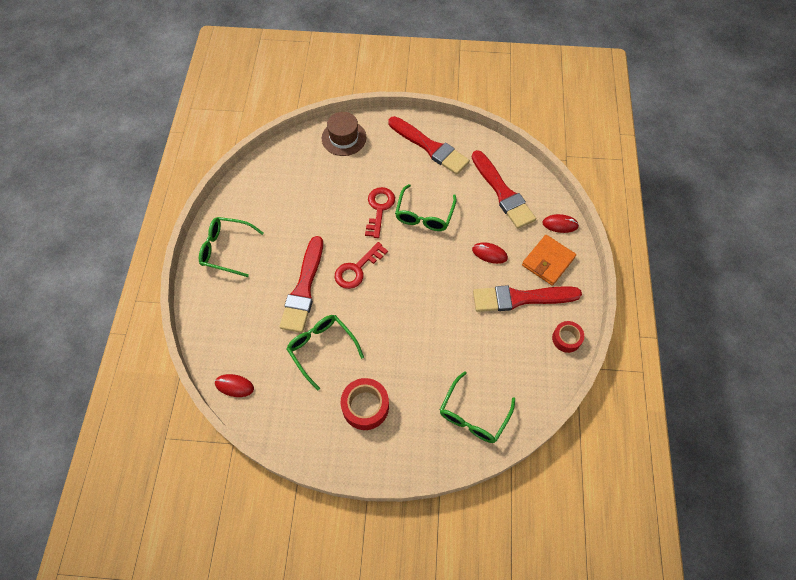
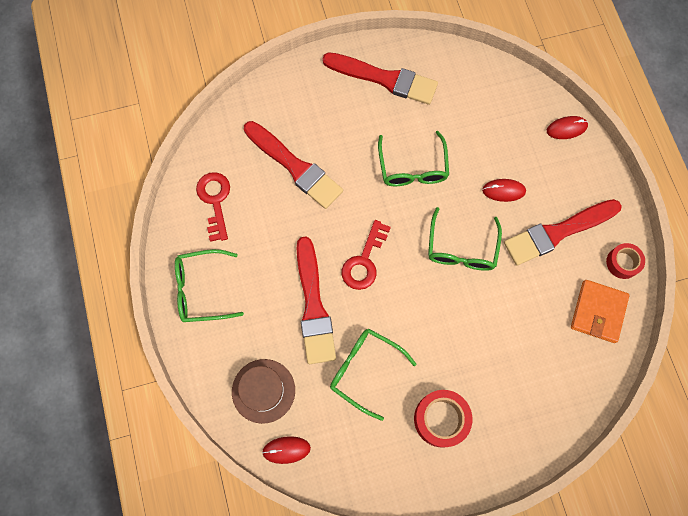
camera: 20 degrees left, 10 degrees up
(344, 138) = (278, 99): brown hat -> brown hat (263, 391)
(379, 209) = (358, 177): red key -> red key (215, 201)
(473, 415) = (558, 385): green glasses -> green glasses (461, 248)
(503, 192) = (489, 110): red brush -> red brush (295, 167)
(548, 261) = (570, 178): orange wallet -> orange wallet (598, 312)

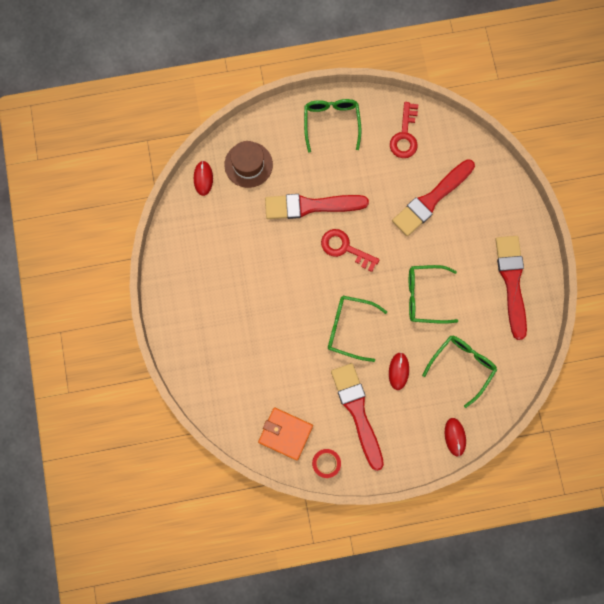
camera: 95 degrees right, 5 degrees up
(215, 201) = (404, 135): red key -> red key turned 105 degrees clockwise
(365, 370) = (256, 240): green glasses -> green glasses (462, 366)
(385, 79) = (511, 281): red brush -> red brush turned 150 degrees clockwise
(441, 419) = (213, 294): red tape -> none

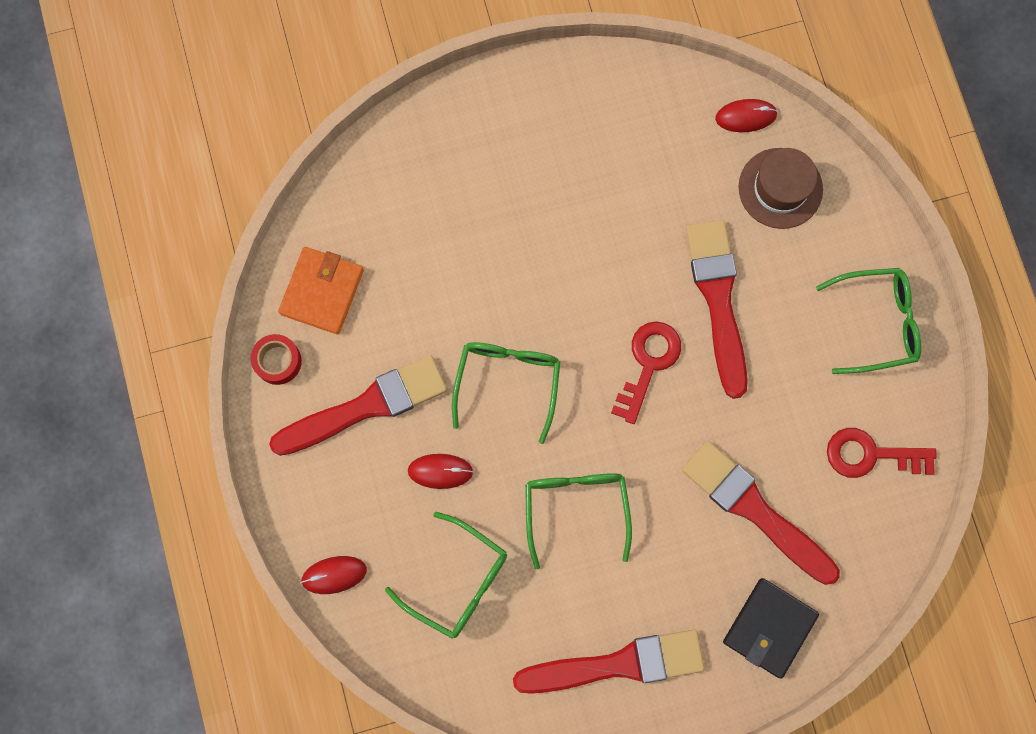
camera: 85 degrees right, 0 degrees up
(495, 199) = (769, 628): none -> black wallet

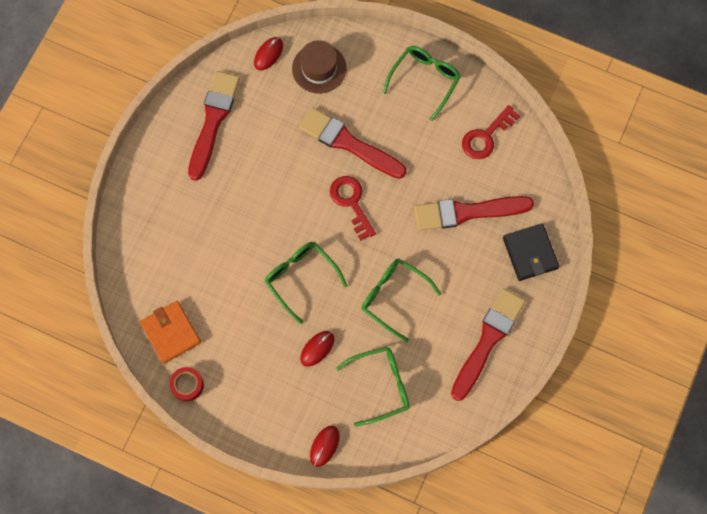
camera: 50 degrees left, 5 degrees down
(366, 406) = (251, 358): red brush -> red brush (213, 120)

